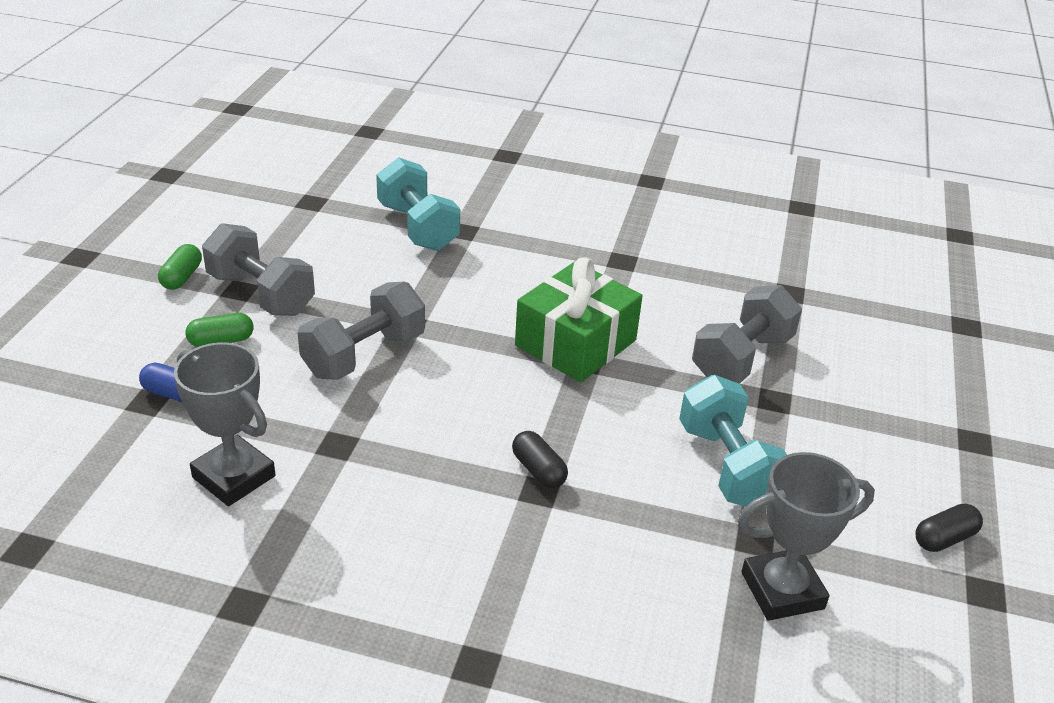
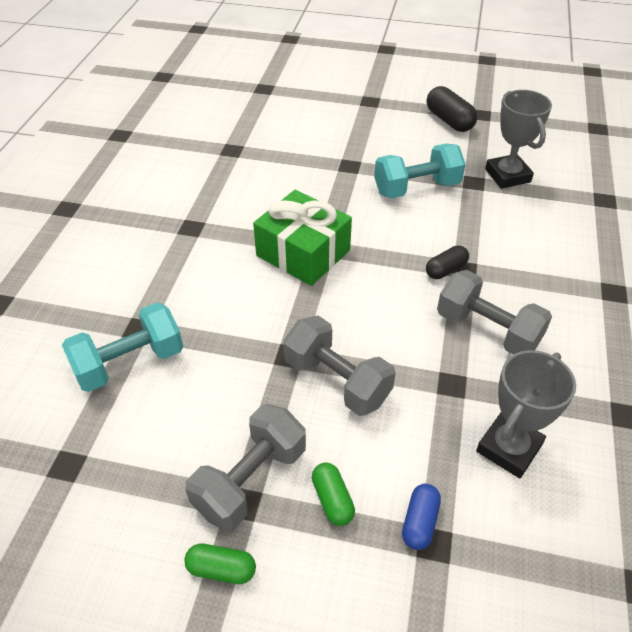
camera: 90 degrees left, 10 degrees up
(742, 358) = (309, 175): grey dumbbell -> grey dumbbell (487, 330)
(944, 538) = (449, 121): black capsule -> black capsule, size x1.58

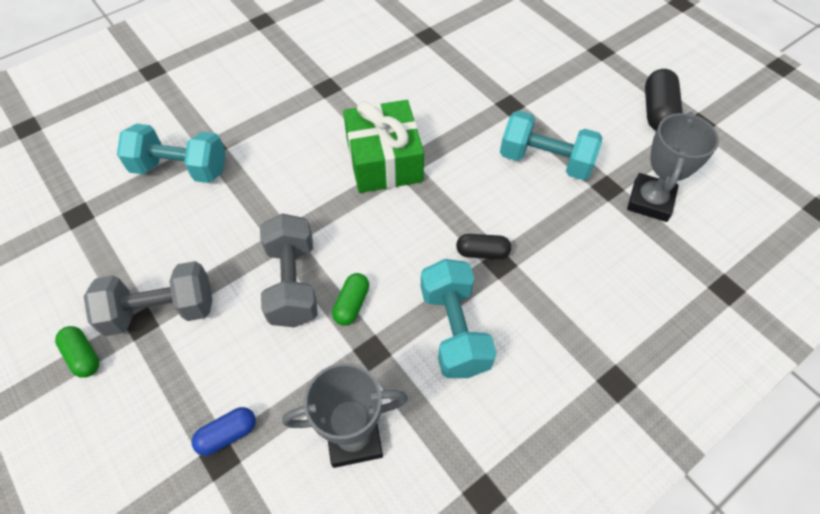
camera: 40 degrees right, 10 degrees up
(332, 500) = (192, 368): green capsule -> green capsule (351, 304)
(487, 330) = (454, 330): grey dumbbell -> turquoise dumbbell

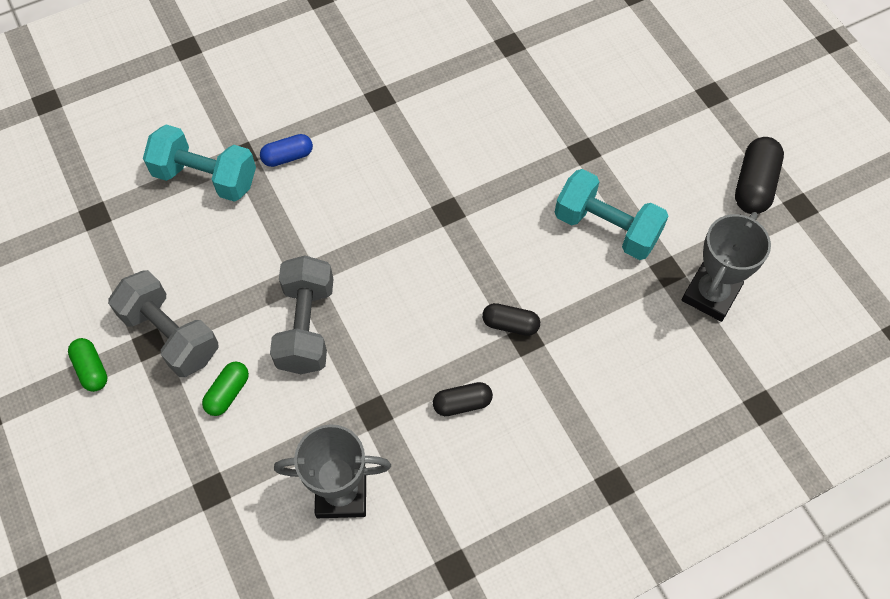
camera: 10 degrees right, 5 degrees up
(161, 311) = (170, 335): grey dumbbell -> grey dumbbell turned 45 degrees clockwise
(227, 434) = (221, 469): blue capsule -> blue capsule (287, 157)
(351, 304) = (362, 359): green capsule -> green capsule (228, 393)
(384, 161) = (427, 201): green gift -> none
(454, 330) = (462, 403): turquoise dumbbell -> black capsule

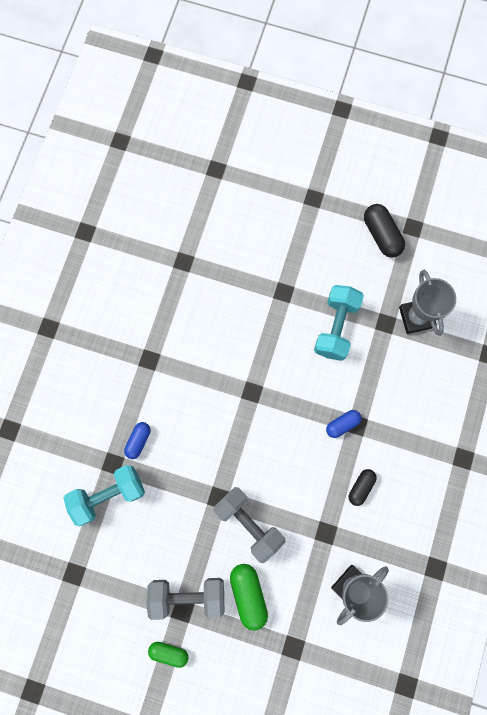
camera: 45 degrees left, 15 degrees up
(228, 393) = (248, 594): green capsule -> green capsule, size x1.58
(510, 324) = (342, 424): black capsule -> blue capsule
(606, 228) = (336, 327): turquoise dumbbell -> turquoise dumbbell turned 60 degrees counterclockwise

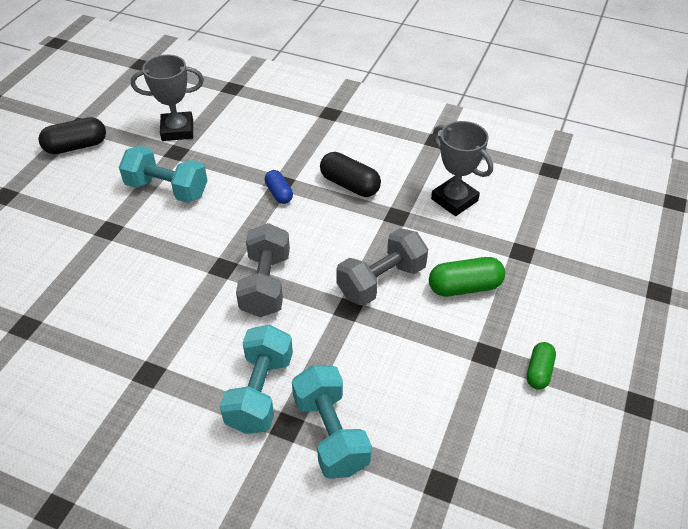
camera: 85 degrees left, 30 degrees down
(138, 441) = (260, 392): blue capsule -> turquoise dumbbell
(187, 595) = (467, 347): grey dumbbell -> grey dumbbell (266, 284)
(361, 487) = (349, 185): black capsule -> black capsule, size x1.58

